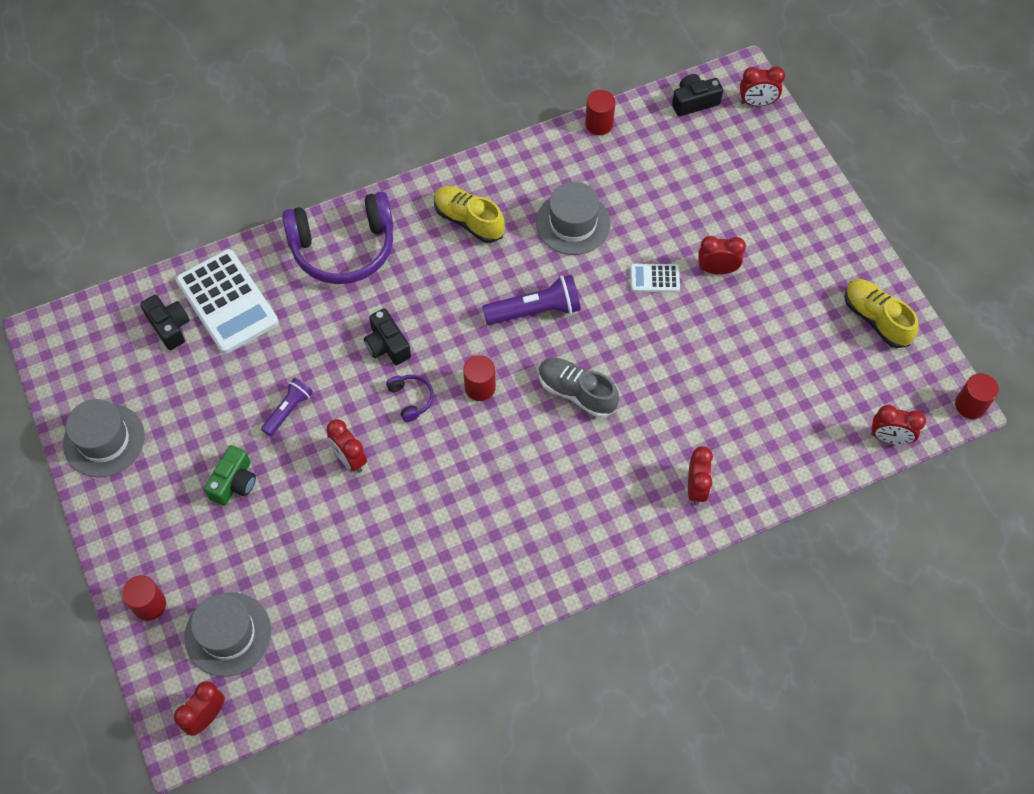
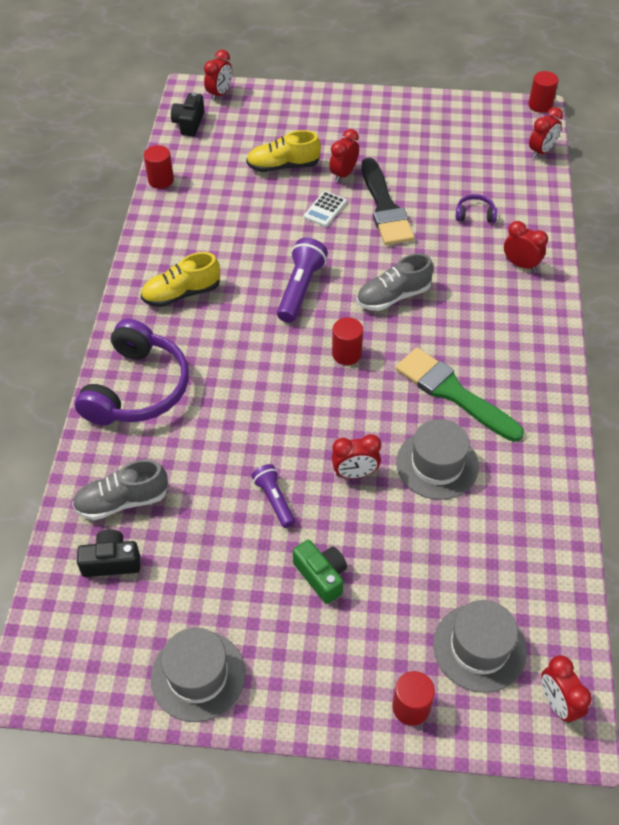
camera: 60 degrees left, 10 degrees down
(227, 302) = (122, 501): white calculator -> grey shoe
(387, 345) = (260, 399): black camera -> none
(411, 399) = (325, 404): purple headphones -> purple headphones (475, 214)
(487, 497) = (453, 393): none -> green brush
(573, 223) = (238, 233): grey hat -> grey hat (437, 464)
(694, 329) = (385, 207): none -> black brush
(876, 319) = (443, 117): yellow shoe -> yellow shoe (283, 166)

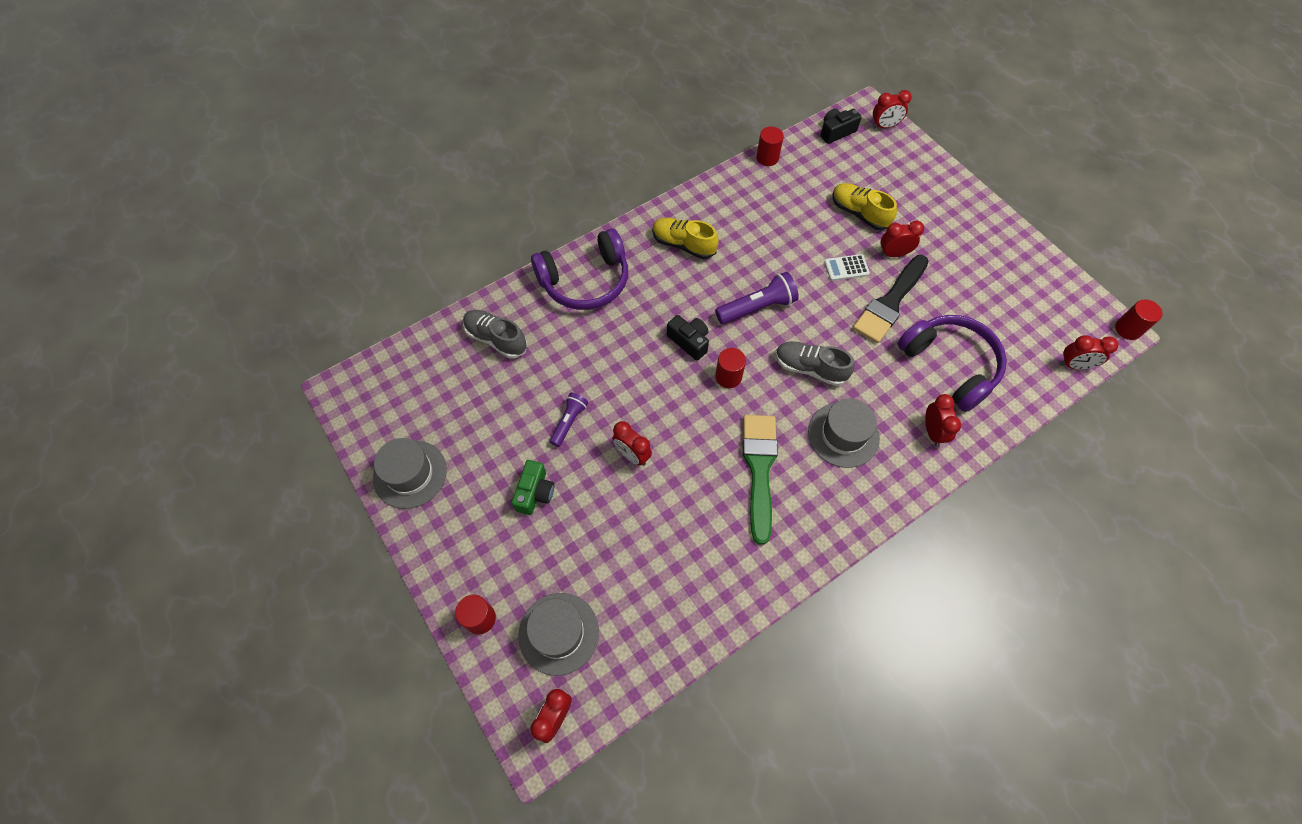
camera: 50 degrees right, 10 degrees up
(111, 562) = (450, 367): black camera -> black camera (689, 341)
(437, 464) = (686, 502): grey hat -> grey hat (843, 435)
(475, 214) = (950, 365): purple headphones -> purple headphones, size x2.39

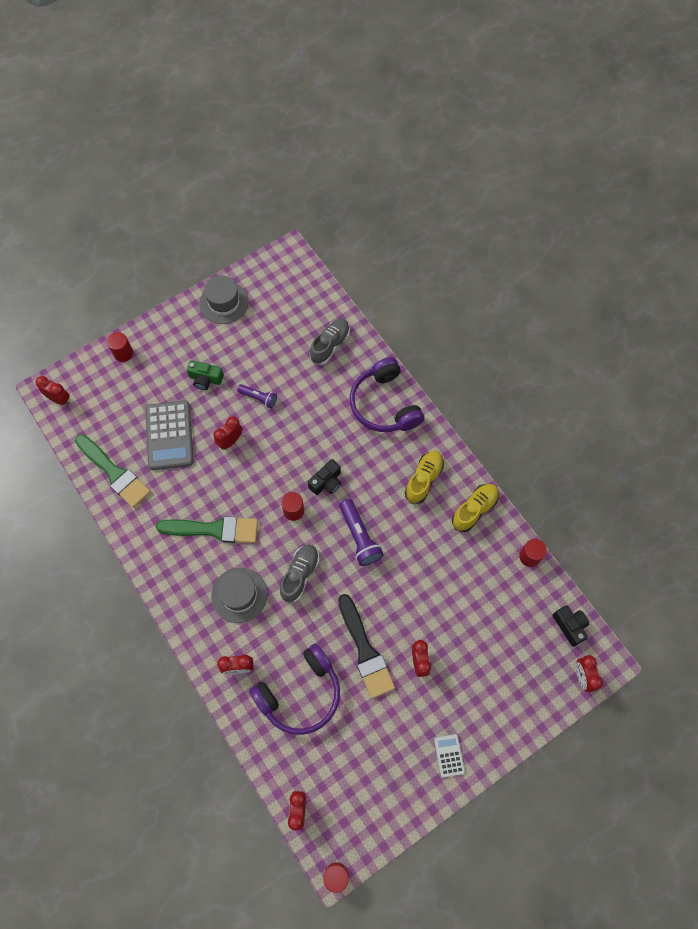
camera: 90 degrees right, 5 degrees up
(558, 633) = (109, 399): grey hat -> none
(622, 537) = (169, 435): none -> grey calculator
(682, 612) = (114, 473): none -> green brush
(846, 268) = (402, 616): white calculator -> white calculator (449, 755)
(859, 213) = (466, 636): yellow shoe -> yellow shoe (474, 509)
(890, 302) = (365, 651): black brush -> black brush turned 150 degrees counterclockwise

